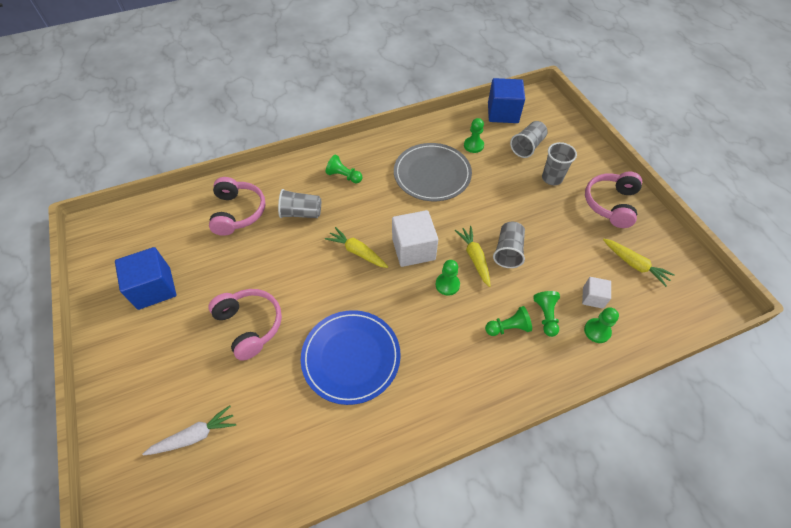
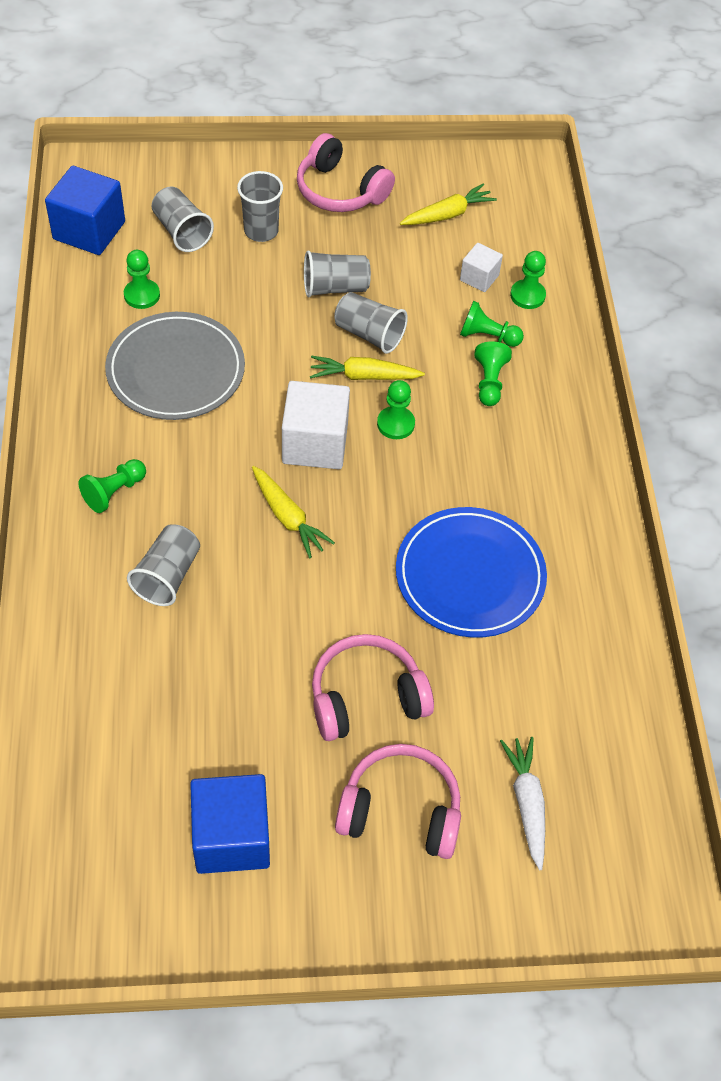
camera: 75 degrees left, 0 degrees up
(238, 212) = (117, 674): pink headphones -> pink headphones (400, 810)
(357, 252) = (288, 517): yellow carrot -> yellow carrot turned 90 degrees counterclockwise
(533, 224) = (335, 288): none -> grey cup

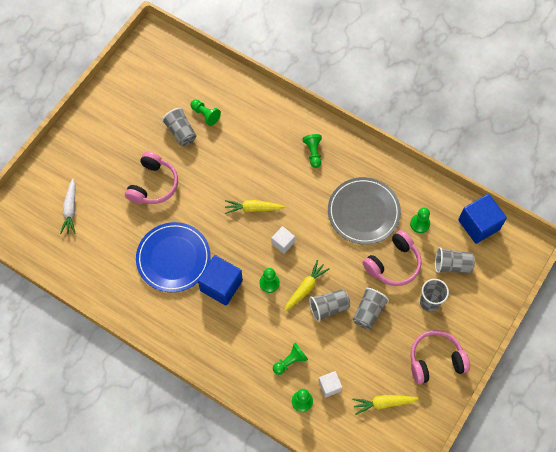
camera: 130 degrees right, 10 degrees up
(167, 576) = (258, 149): grey cup -> grey cup (181, 132)
(231, 837) = (138, 110): blue cube -> blue cube (221, 285)
(315, 443) = (283, 243): white cube -> white cube, size x0.54
(400, 810) = (103, 167): pink headphones -> pink headphones (393, 264)
(447, 214) = (383, 403): yellow carrot -> yellow carrot turned 75 degrees clockwise
(489, 382) = (263, 341): green pawn -> green pawn (205, 115)
(527, 803) = (70, 209): white carrot -> white carrot turned 60 degrees clockwise

